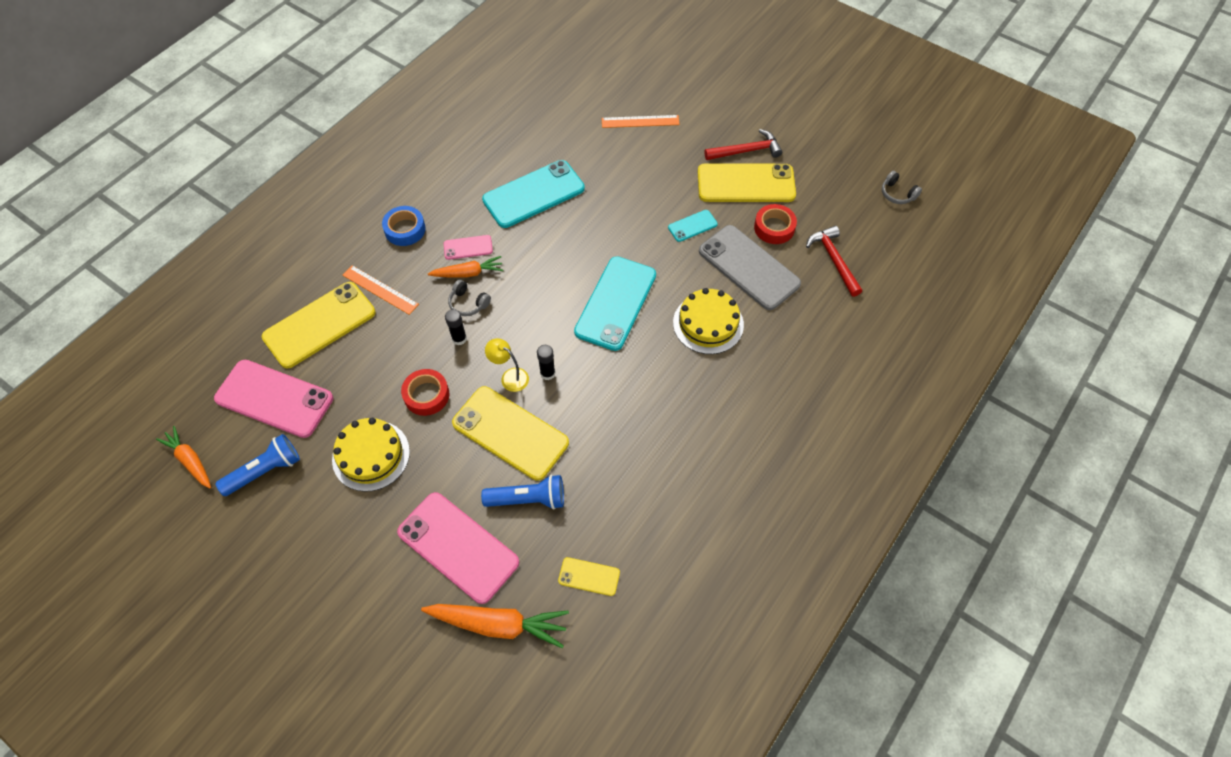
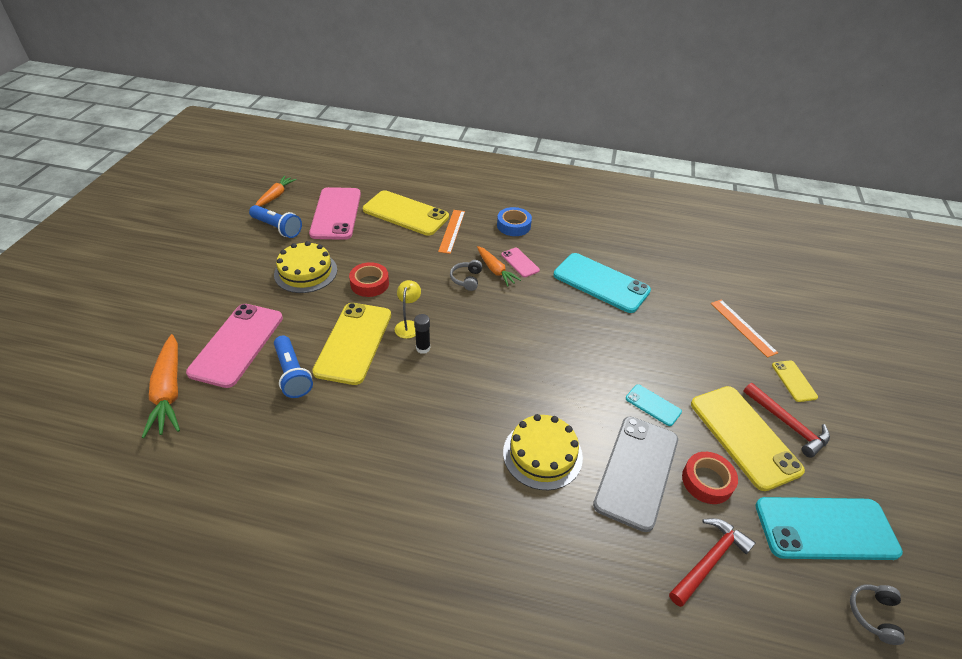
camera: 65 degrees right, 15 degrees down
(459, 339) = (430, 285): black glue stick -> none
(589, 576) = (224, 441): yellow phone -> yellow phone (793, 381)
(616, 303) = (522, 372): turquoise phone -> turquoise phone (825, 529)

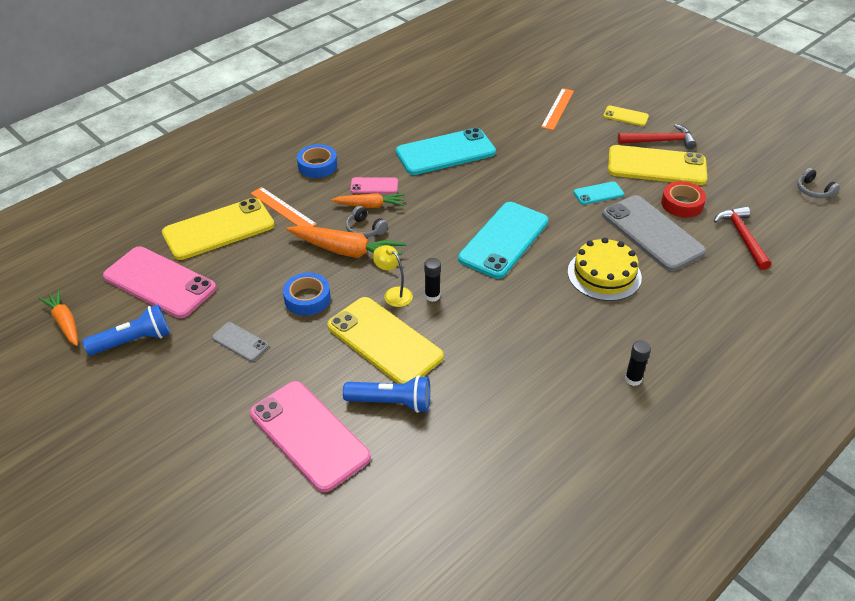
camera: 55 degrees left, 0 degrees up
(169, 392) = (337, 515): orange carrot -> orange carrot (347, 251)
(306, 272) = (240, 342): yellow cake -> grey phone
(369, 283) = (307, 298): red tape -> blue tape
(418, 533) = (633, 379): none -> black glue stick
(742, 327) = (558, 109): orange ruler -> orange ruler turned 75 degrees counterclockwise
(825, 529) = (748, 174): turquoise phone -> turquoise phone (504, 240)

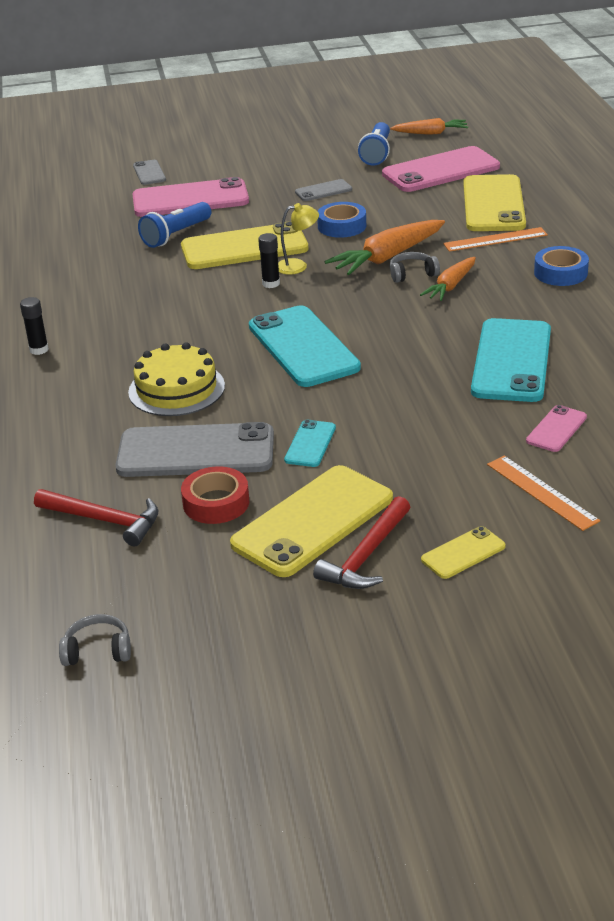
camera: 125 degrees right, 10 degrees down
(260, 514) = (149, 173): none -> grey phone
(374, 186) = (486, 297): pink phone -> pink phone (556, 429)

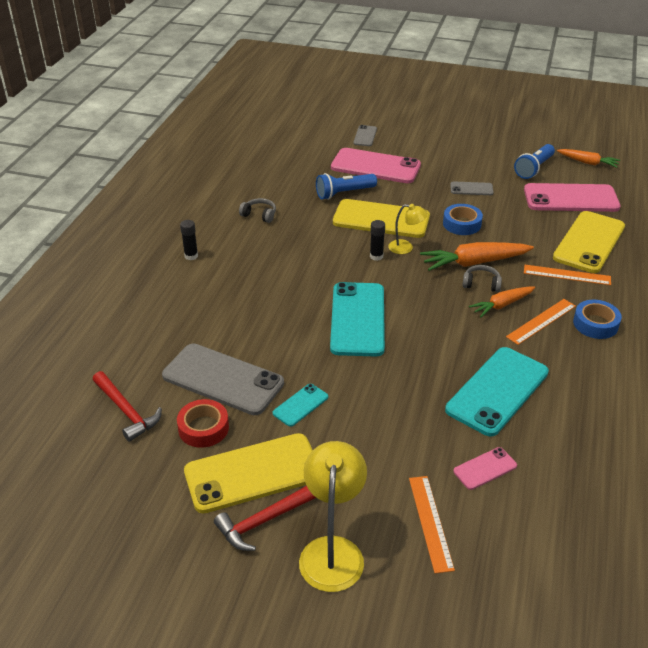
camera: 25 degrees right, 5 degrees up
(98, 650) = (44, 516): grey headphones -> grey headphones (259, 215)
(176, 389) = (250, 322): yellow cake -> none
(463, 553) = (332, 551): yellow phone -> yellow lamp
(504, 287) = (541, 321): none -> orange ruler

